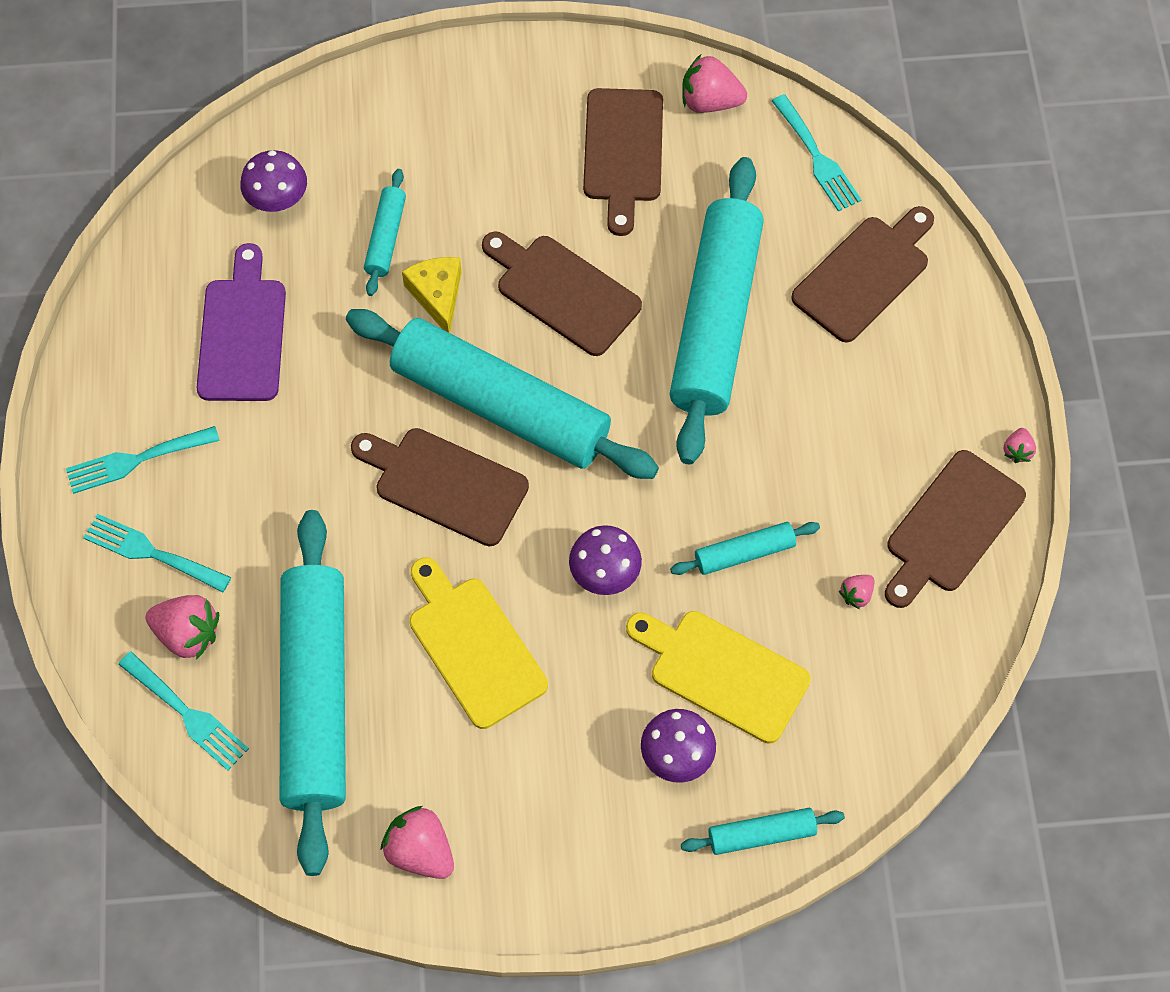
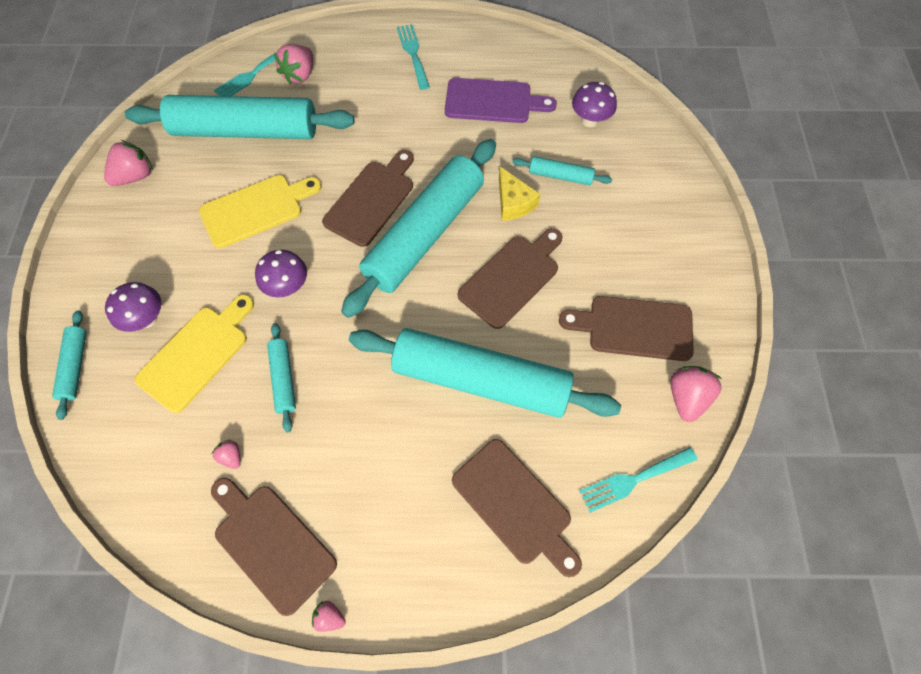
camera: 95 degrees right, 0 degrees up
(151, 553) = (353, 60): turquoise fork -> none
(437, 296) = (513, 202): yellow cheese -> yellow cheese turned 75 degrees clockwise

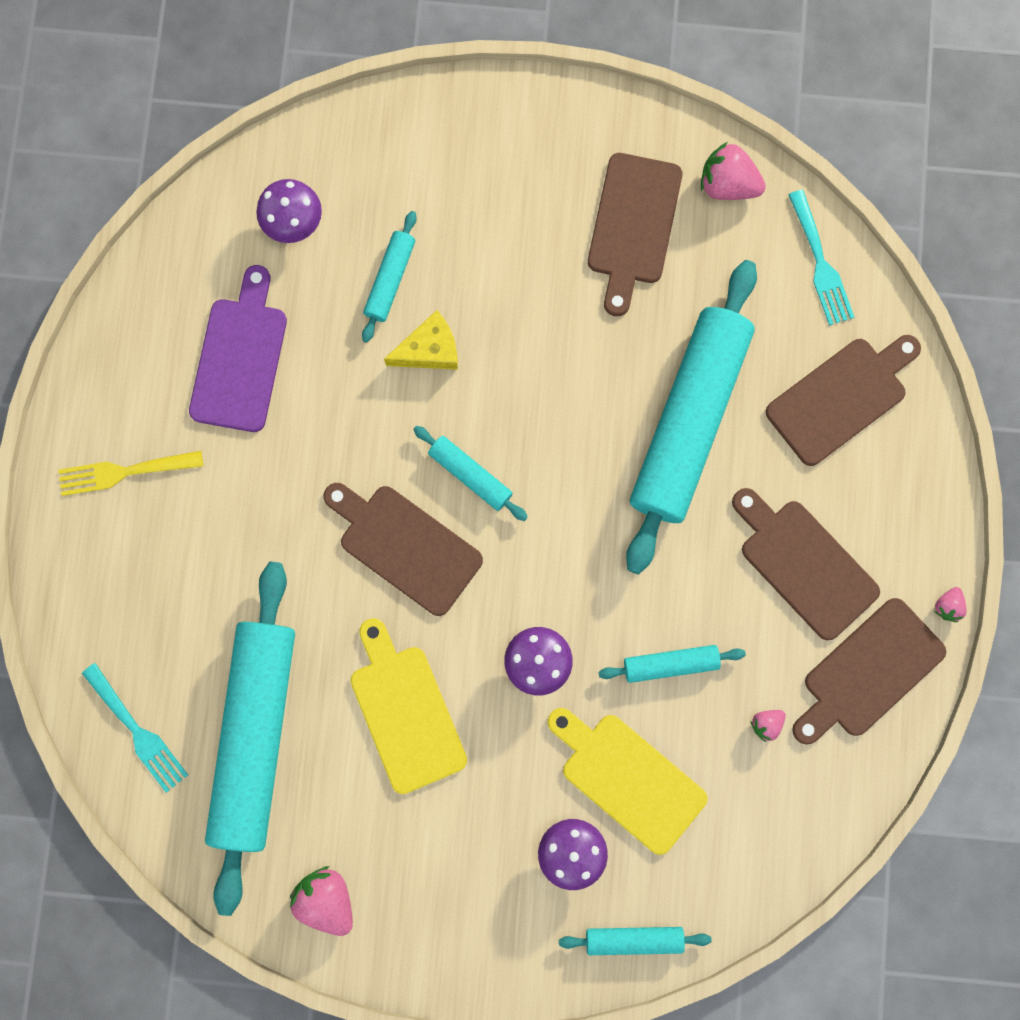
camera: 85 degrees left, 15 degrees up
(300, 75) = (148, 654): pink strawberry -> none
(413, 53) = (124, 472): turquoise fork -> yellow fork
(425, 234) = (470, 475): turquoise rolling pin -> turquoise rolling pin, size x0.43
(512, 278) = (549, 366): brown cutting board -> brown cutting board (804, 564)

